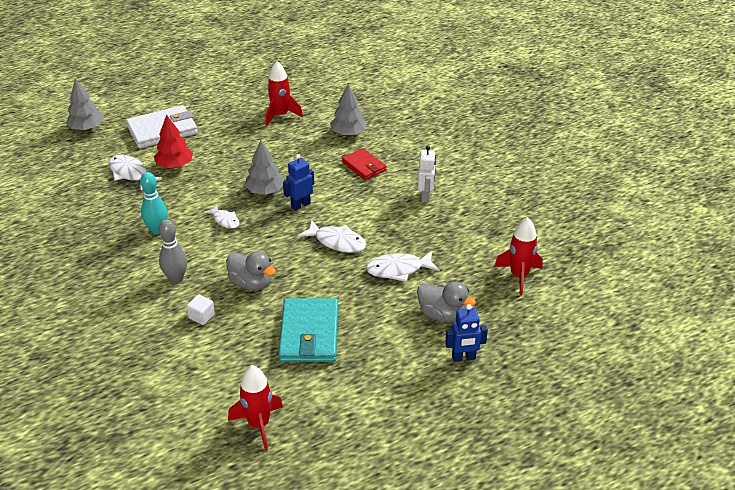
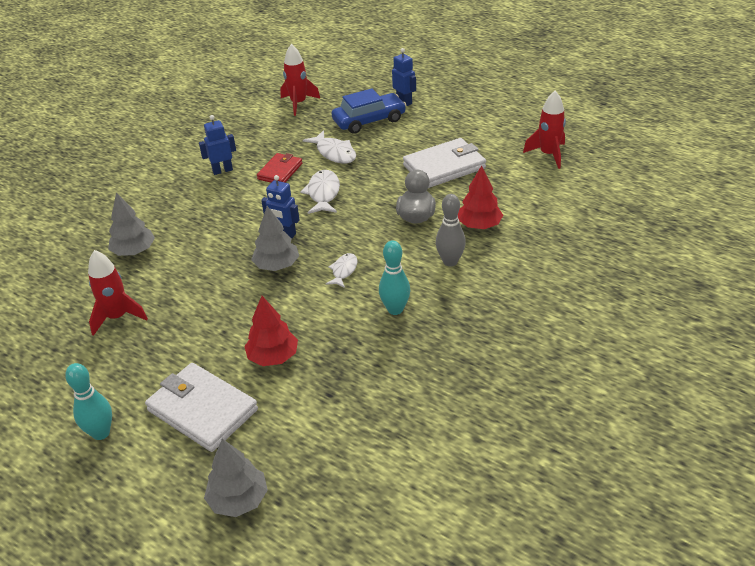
camera: 115 degrees left, 0 degrees up
(130, 173) = (314, 387): white fish -> none
(186, 95) = (101, 433): none -> turquoise bowling pin
(201, 316) = (479, 225): white cube -> red tree
(309, 334) = (444, 167): turquoise wallet -> white wallet
(364, 166) = (193, 220): red wallet -> red wallet (280, 171)
(425, 196) = (222, 170): white robot -> blue robot
(442, 314) = (369, 120): grey duck -> blue car

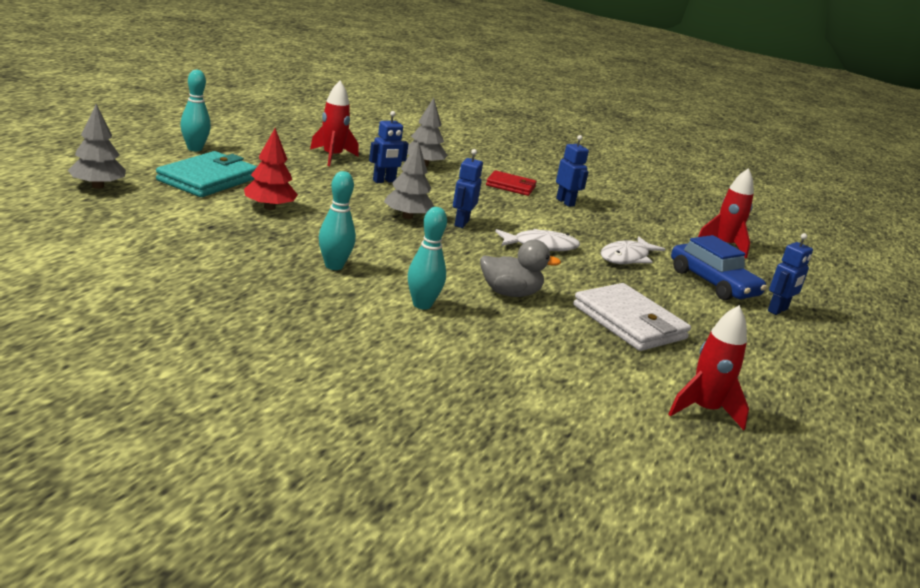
camera: 75 degrees right, 15 degrees down
(187, 279) = (384, 181): none -> blue robot
(202, 410) = (208, 179): white wallet -> turquoise wallet
(280, 171) = (575, 228): red wallet -> red wallet (511, 186)
(343, 271) = (400, 246): white fish -> none
(450, 261) = (422, 305): grey bowling pin -> turquoise bowling pin
(479, 225) = (501, 332): red tree -> none

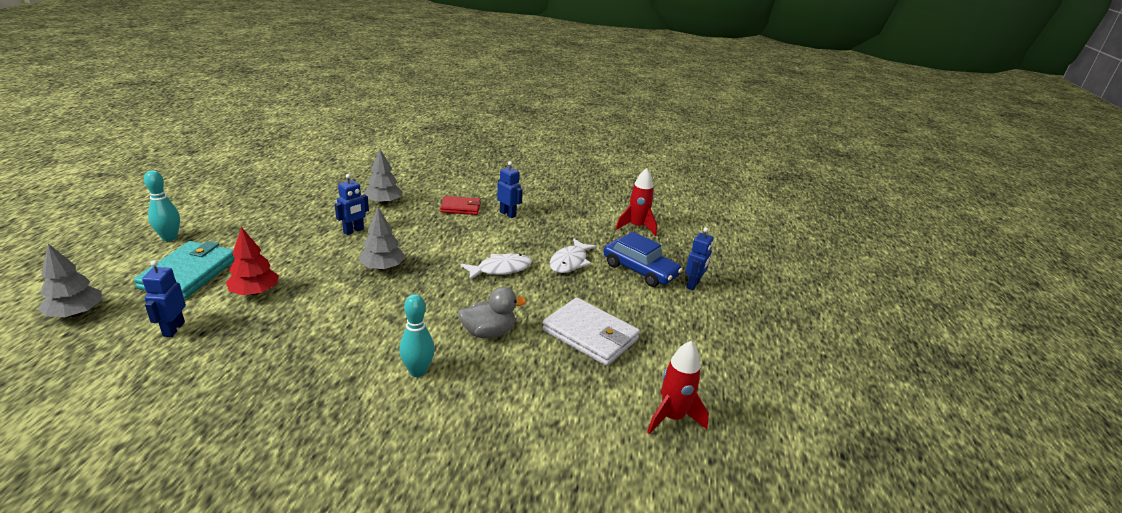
camera: 15 degrees left, 5 degrees up
(332, 157) = (302, 214): red rocket -> none
(334, 266) = (329, 348): turquoise bowling pin -> none
(461, 223) = (430, 262): blue robot -> blue robot (173, 329)

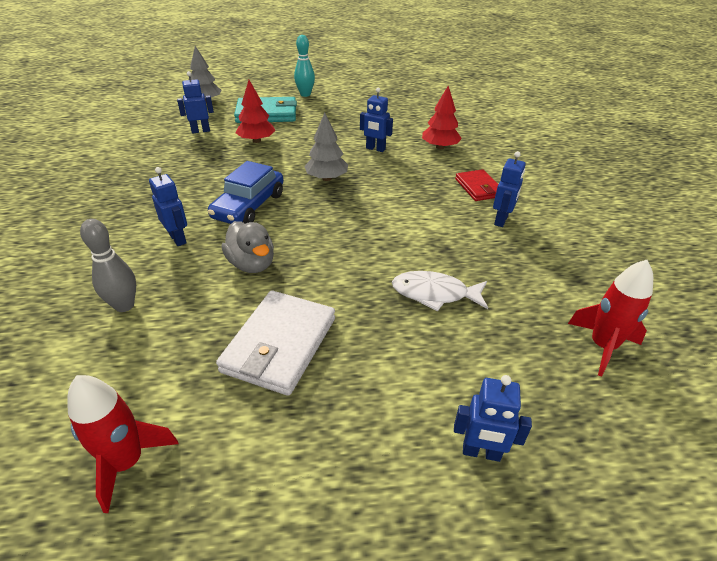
camera: 75 degrees right, 10 degrees up
(383, 202) = (440, 147): grey tree -> red tree
(418, 371) = (178, 239): turquoise bowling pin -> blue robot
(500, 269) = (375, 244): white fish -> none
(504, 413) = (124, 305): none -> grey bowling pin
(640, 270) = (471, 371): blue car -> blue car (249, 206)

